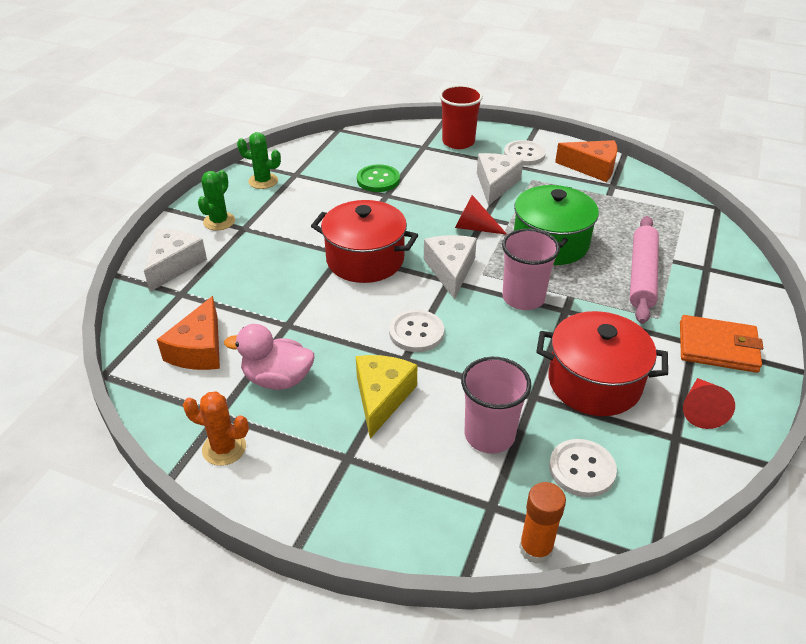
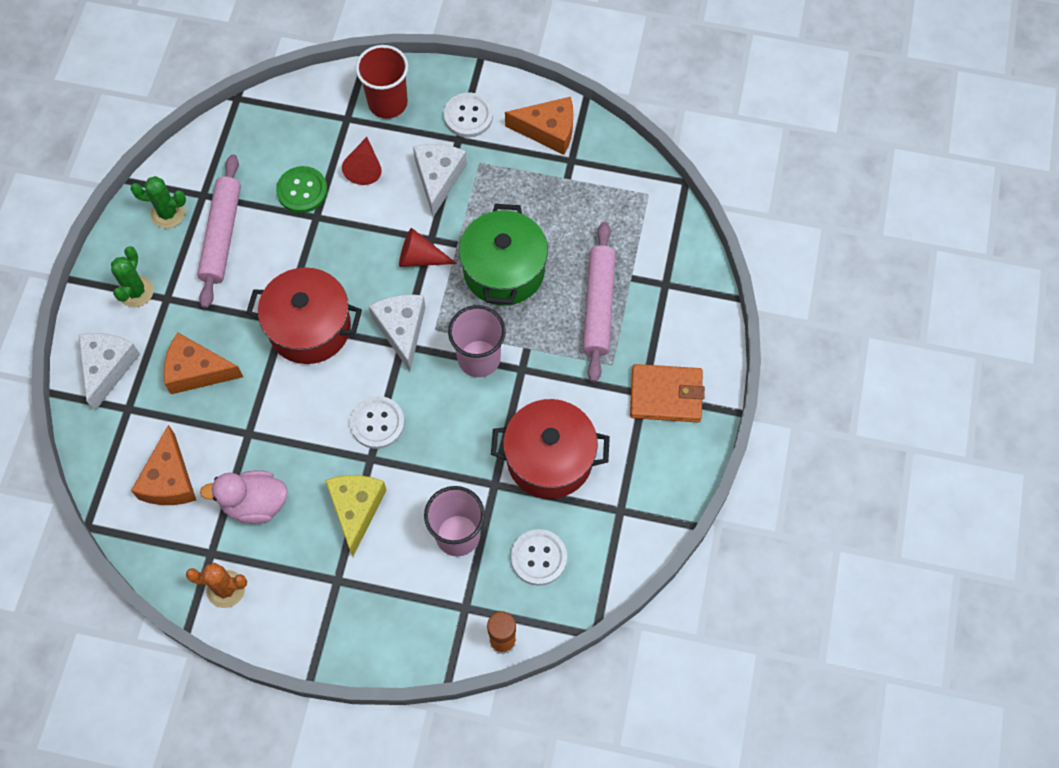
camera: 10 degrees left, 25 degrees up
(253, 276) = (197, 371): none -> orange cheese
(303, 197) = (222, 236): none -> pink rolling pin
(701, 409) = (644, 474): red cone -> red cone (364, 167)

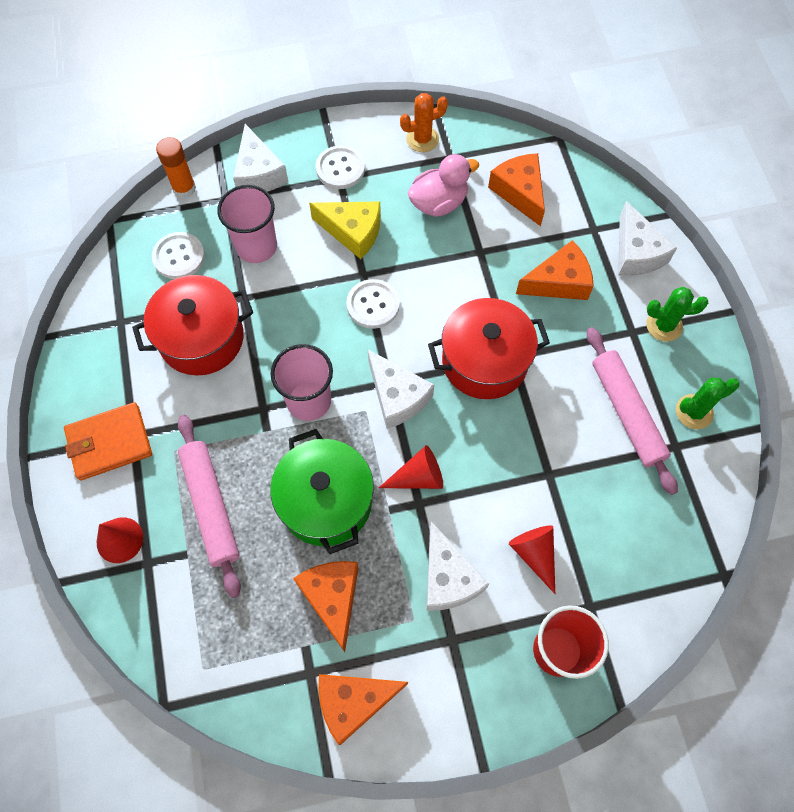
camera: 155 degrees right, 0 degrees up
(136, 291) = (664, 325): green cactus -> green cactus turned 75 degrees counterclockwise
(302, 191) = (581, 496): green button -> none
(356, 509) = (353, 232): yellow cheese -> yellow cheese turned 45 degrees counterclockwise
(417, 624) = (259, 173): none -> white cheese
(468, 116) = (456, 677): white button -> white button (340, 169)
(532, 200) = (332, 598): none -> orange cheese
(682, 310) = (120, 540): none -> red cone

